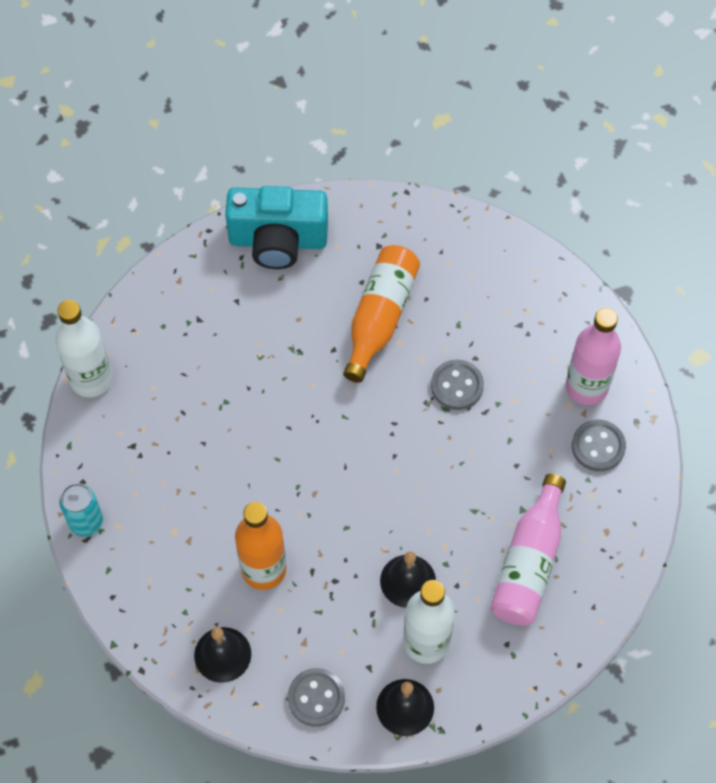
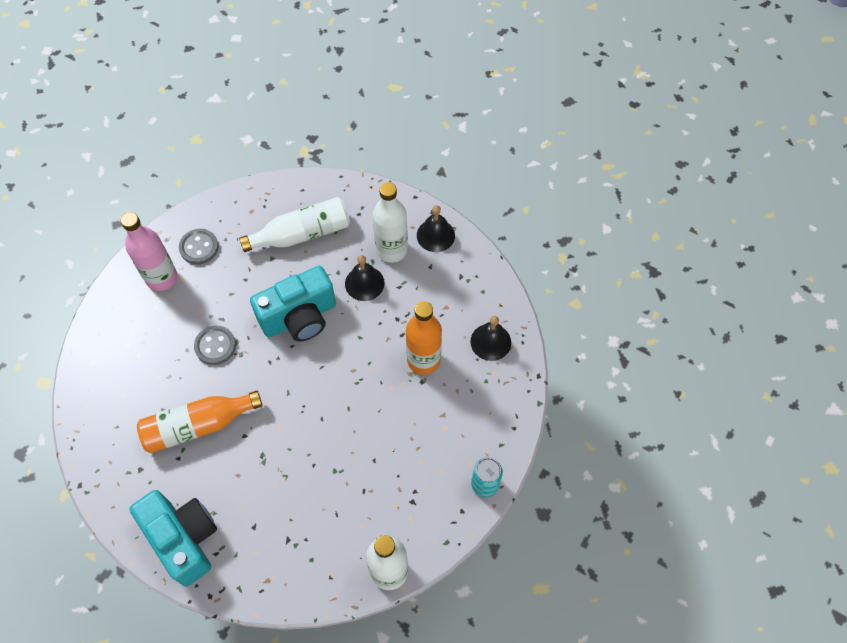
camera: 130 degrees left, 0 degrees up
(316, 698) = (470, 278): grey button -> none
(422, 486) = (299, 317): none -> turquoise camera
(529, 562) = (302, 234): pink bottle -> white bottle

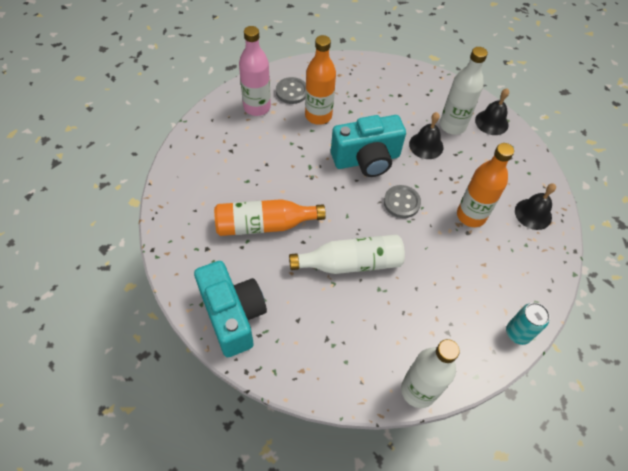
camera: 10 degrees right, 5 degrees down
(215, 346) = (291, 166): grey button -> grey button (401, 202)
(235, 273) = (318, 116): none -> orange bottle
(302, 234) = (378, 99): white bottle -> white bottle (351, 263)

